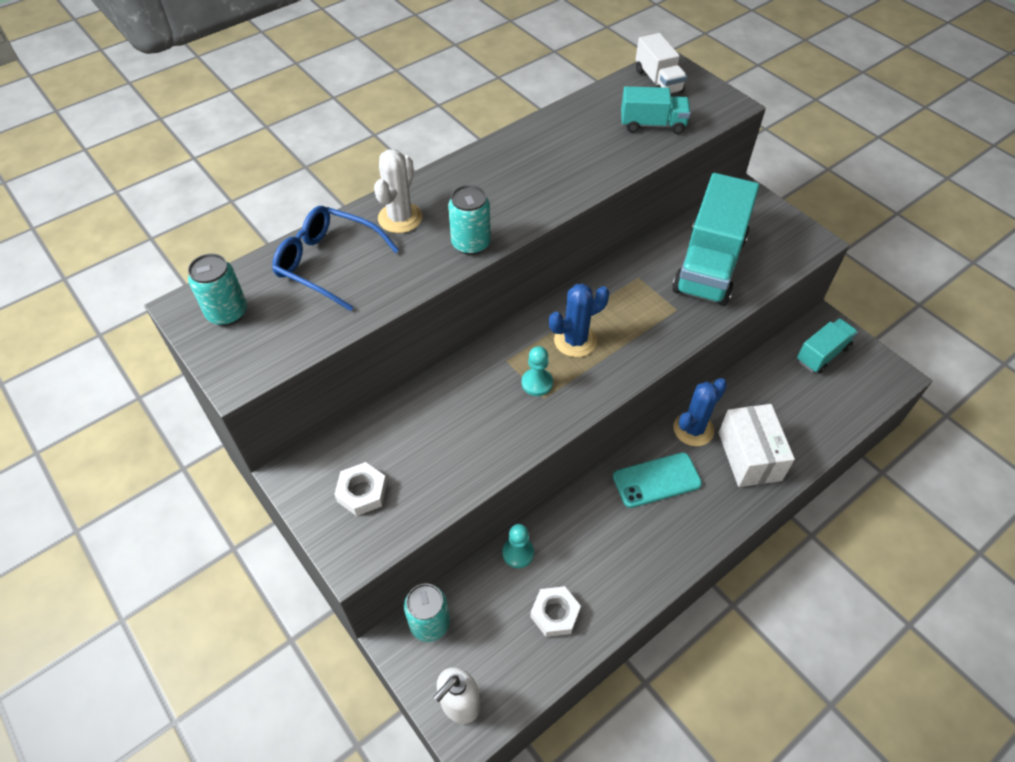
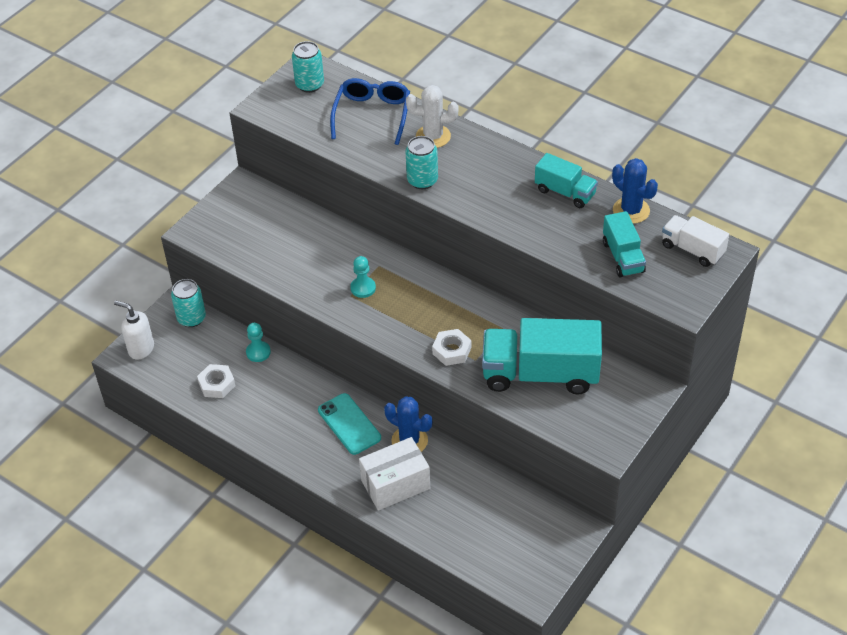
camera: 75 degrees right, 5 degrees down
(362, 492) = (239, 222): white nut -> white nut (452, 350)
(575, 340) = (414, 301): blue cactus -> blue cactus (631, 210)
(658, 81) = (692, 250): white truck -> white truck turned 75 degrees clockwise
(822, 354) = (536, 529): turquoise truck -> turquoise truck (565, 192)

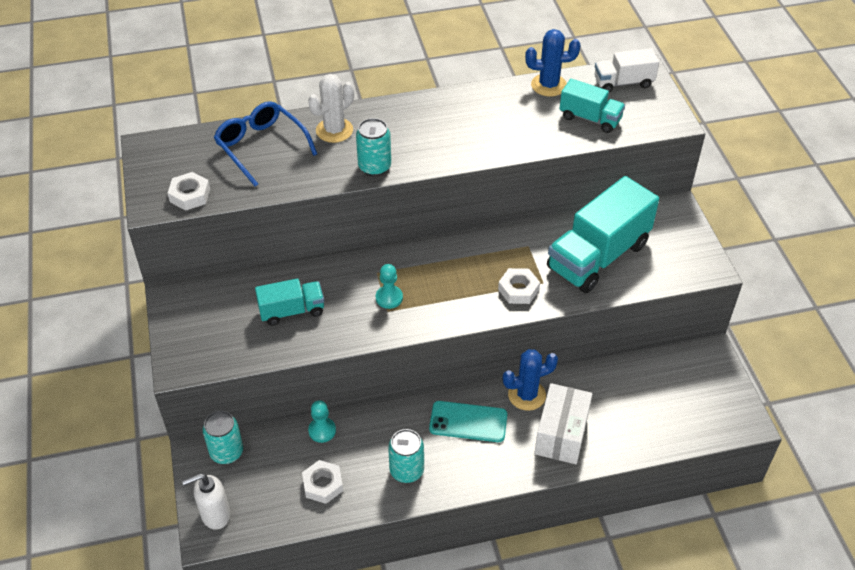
camera: 50 degrees left, 0 degrees up
(288, 117) = (190, 195): none -> white nut
(309, 85) = (171, 159): turquoise can -> turquoise can (406, 470)
(565, 192) = (488, 103): turquoise truck -> turquoise truck (292, 311)

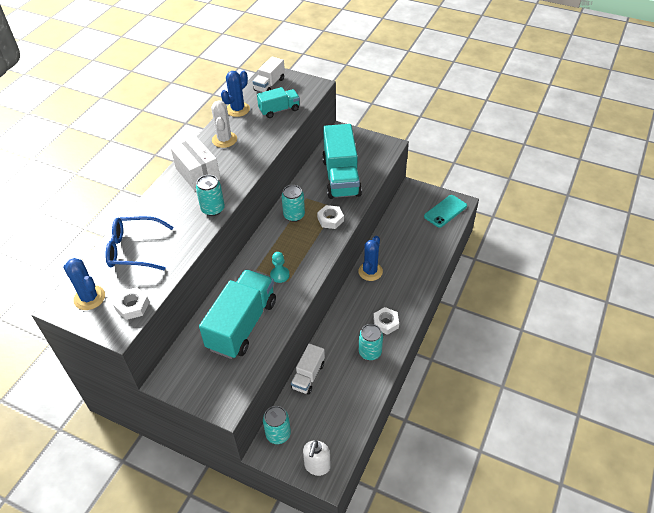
camera: 50 degrees left, 0 degrees up
(173, 158) = (89, 298): none -> blue cactus
(292, 311) = (242, 325): turquoise truck -> turquoise truck, size x1.86
(322, 430) = (308, 376): turquoise pawn -> white truck
(323, 484) = (344, 397): white nut -> white nut (385, 323)
(334, 130) = (163, 209): white cactus -> white cactus (224, 140)
(468, 422) = (364, 306): turquoise phone -> turquoise phone (445, 211)
(489, 253) = (294, 215): none -> turquoise can
(561, 434) = (406, 273): white box -> white box (198, 174)

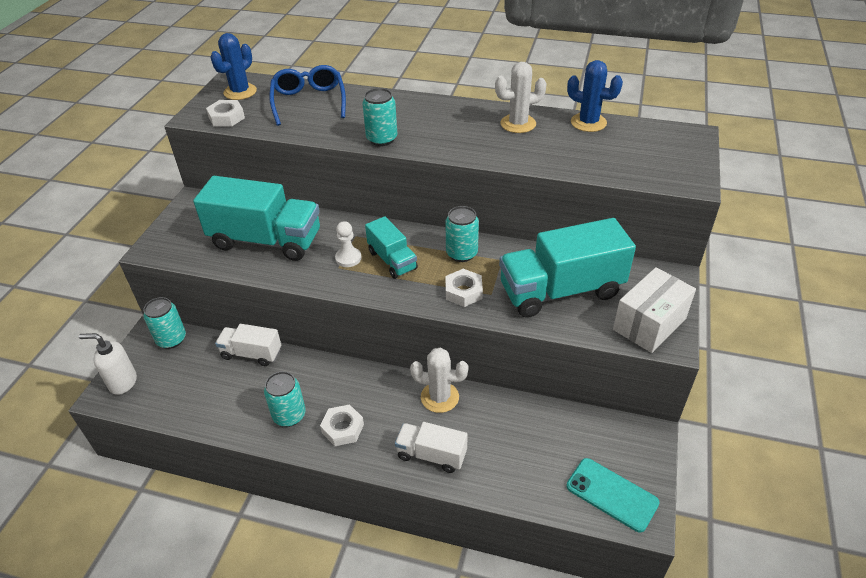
camera: 80 degrees right, 5 degrees down
(198, 174) = (443, 117): white box -> white box (649, 324)
(269, 84) = (664, 139): white truck -> white truck (431, 455)
(279, 110) = (607, 157): turquoise truck -> turquoise truck (392, 260)
(280, 275) = (348, 258): turquoise pawn -> white pawn
(370, 271) = (439, 397): blue cactus -> white cactus

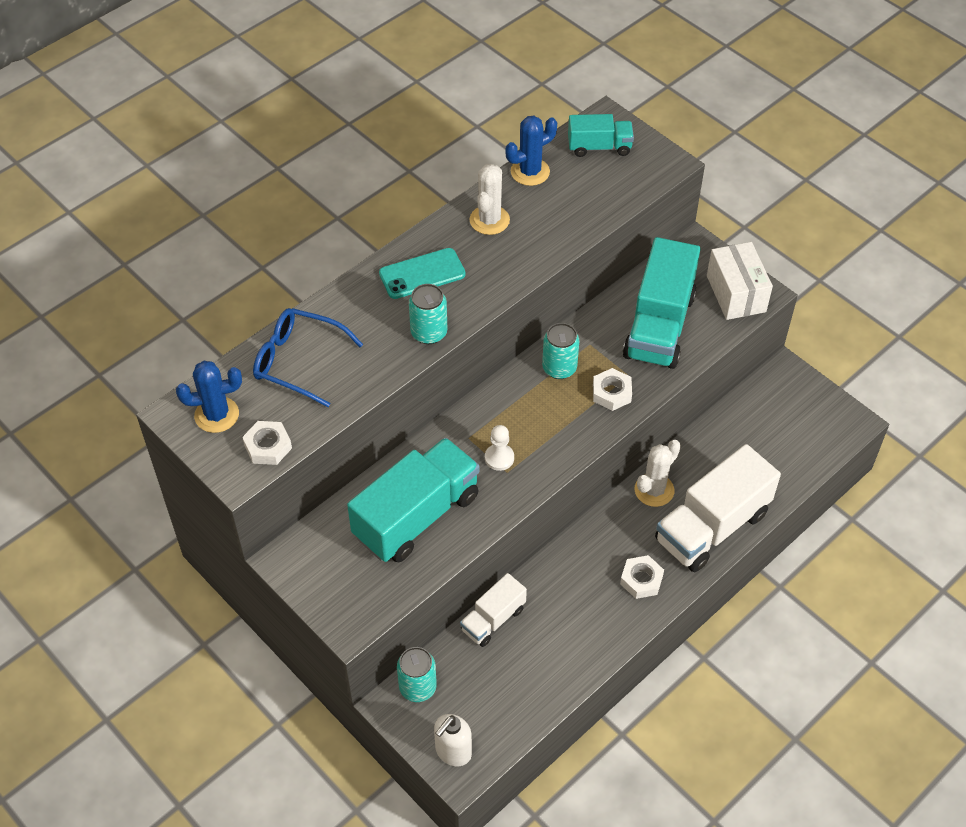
camera: 60 degrees left, 10 degrees up
(240, 92) = (216, 415): blue cactus -> blue cactus turned 75 degrees counterclockwise
(289, 415) = (597, 616): turquoise can -> none
(392, 260) = (529, 425): turquoise truck -> turquoise truck (599, 147)
(431, 455) = (712, 527): white truck -> white truck, size x1.86
(612, 494) = (821, 428): turquoise phone -> turquoise phone (422, 274)

